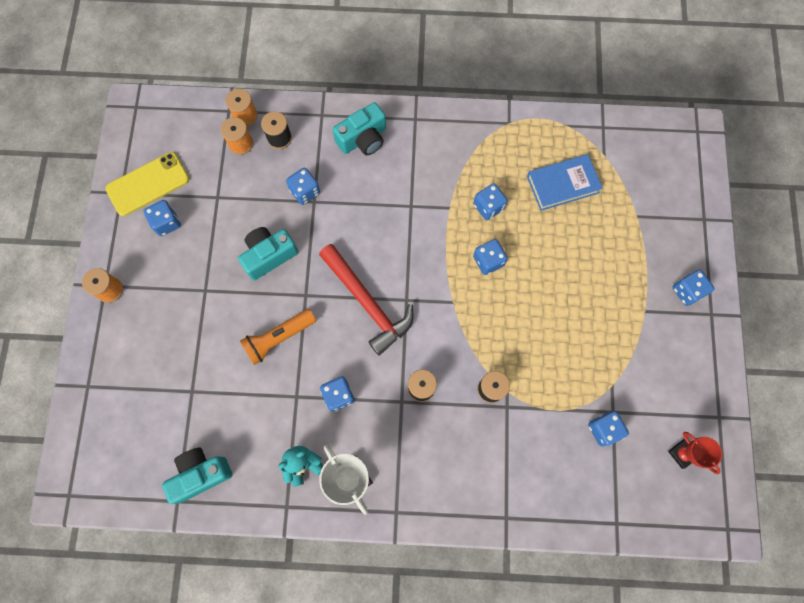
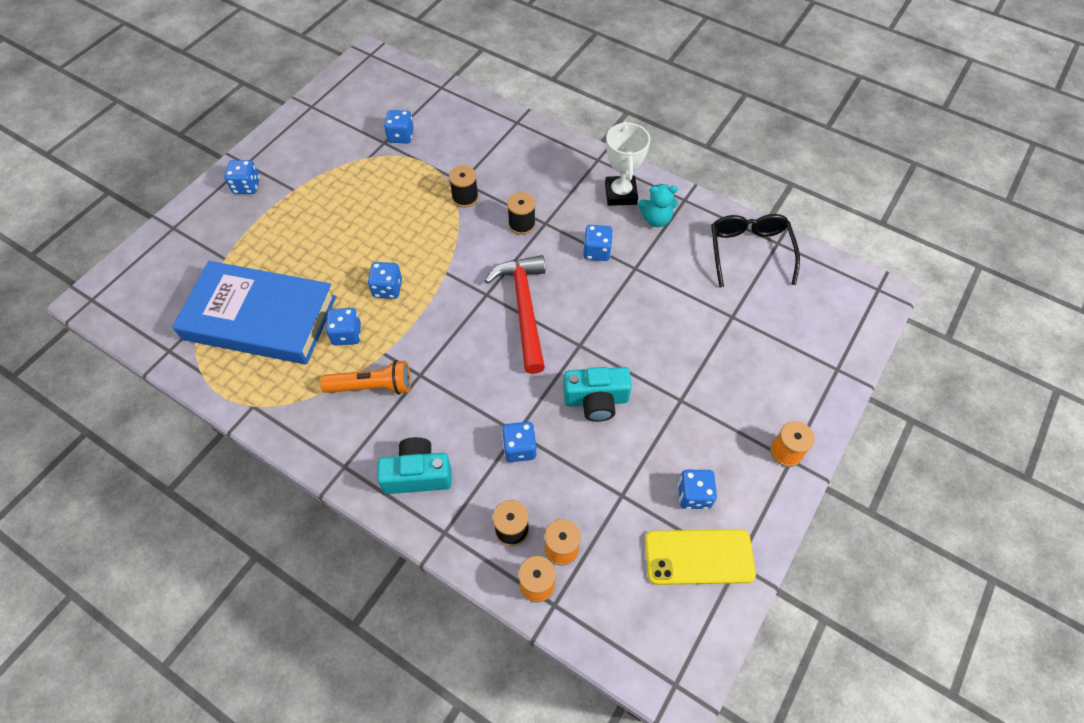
camera: 150 degrees left, 15 degrees down
(201, 474) = (749, 251): turquoise camera -> black glasses
(278, 338) = (626, 320): orange flashlight -> orange flashlight (372, 386)
(563, 184) = (260, 318): blue book -> blue book, size x1.80
(682, 453) = (359, 100): red trophy -> none

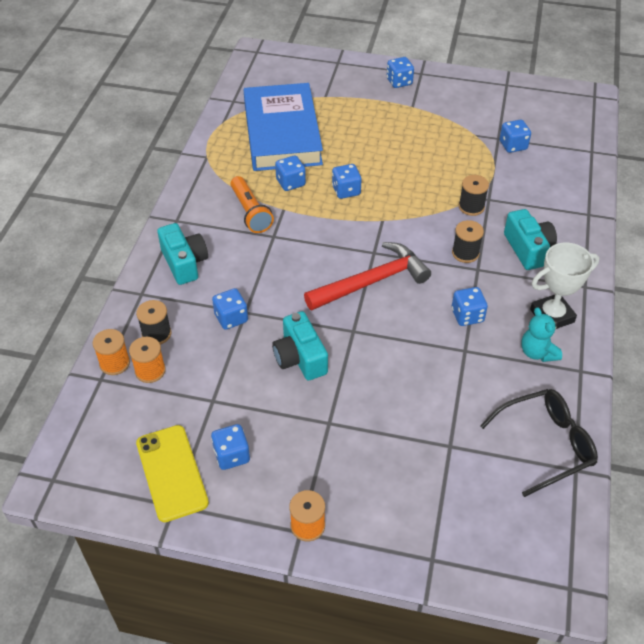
camera: 70 degrees right, 10 degrees down
(538, 179) = (528, 249): none -> turquoise camera

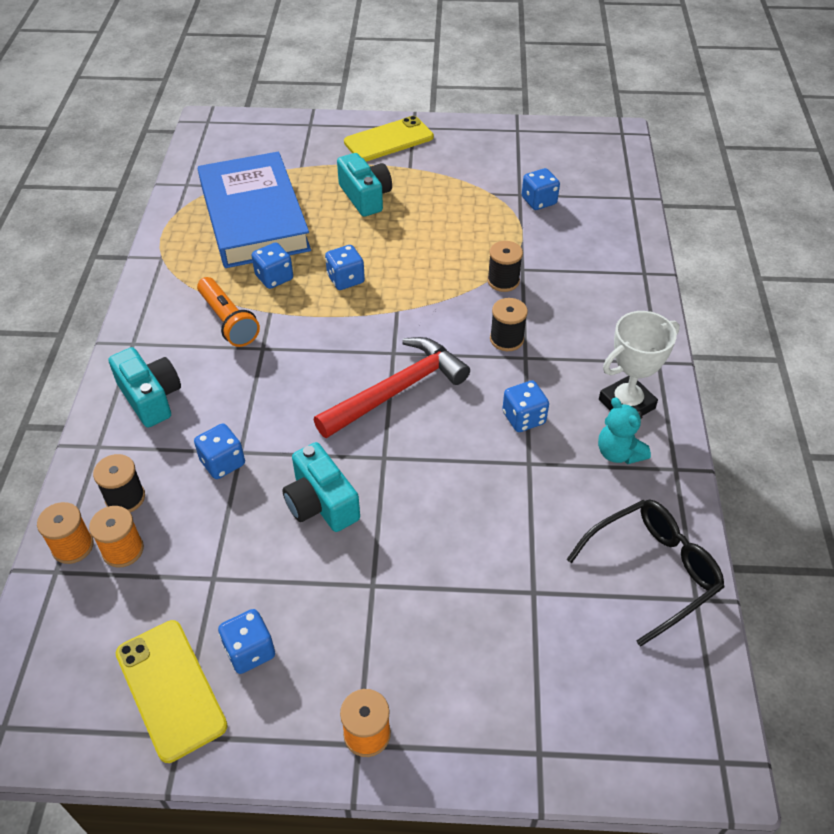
camera: 10 degrees left, 0 degrees up
(399, 82) = (389, 140): blue dice -> yellow phone
(528, 249) = (581, 324): turquoise camera -> turquoise camera (365, 197)

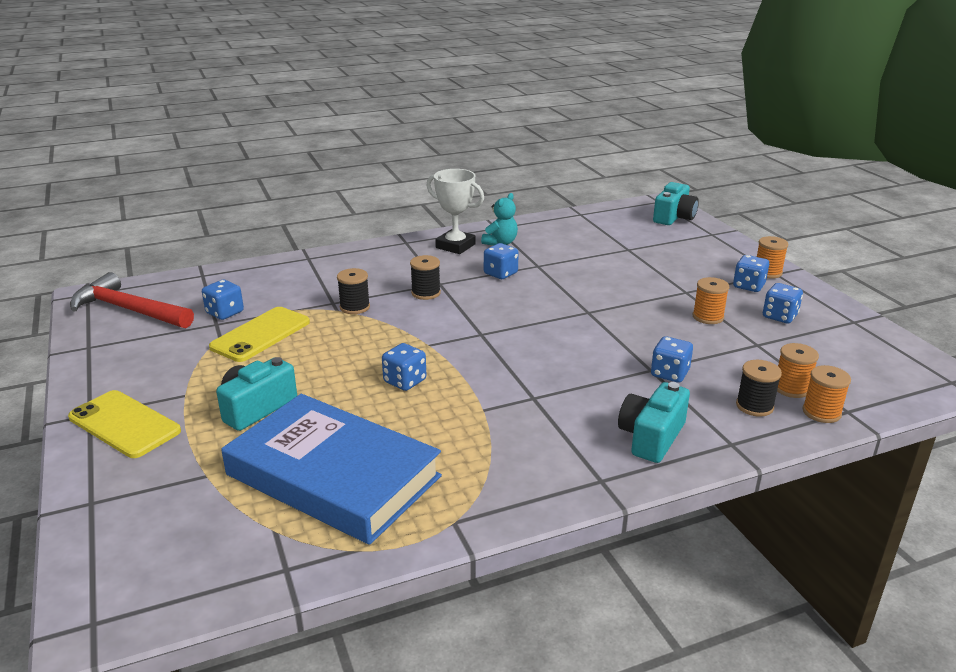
camera: 115 degrees left, 20 degrees down
(171, 689) = (838, 333): yellow phone -> yellow phone (260, 334)
(228, 321) = (517, 429): orange flashlight -> none
(254, 217) = (333, 475): blue book -> blue book turned 75 degrees clockwise
(274, 277) = (431, 424): blue dice -> blue dice (748, 286)
(299, 568) = (708, 317): none -> orange spool
(321, 503) = (652, 324): turquoise camera -> turquoise camera (674, 217)
(397, 390) = (520, 322): red hammer -> red hammer (129, 310)
(653, 571) = (576, 224): black glasses -> none

